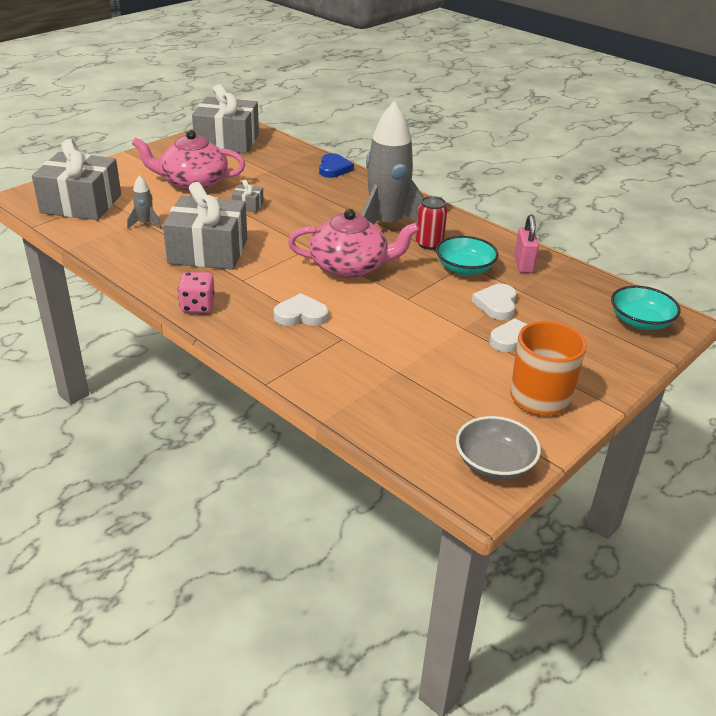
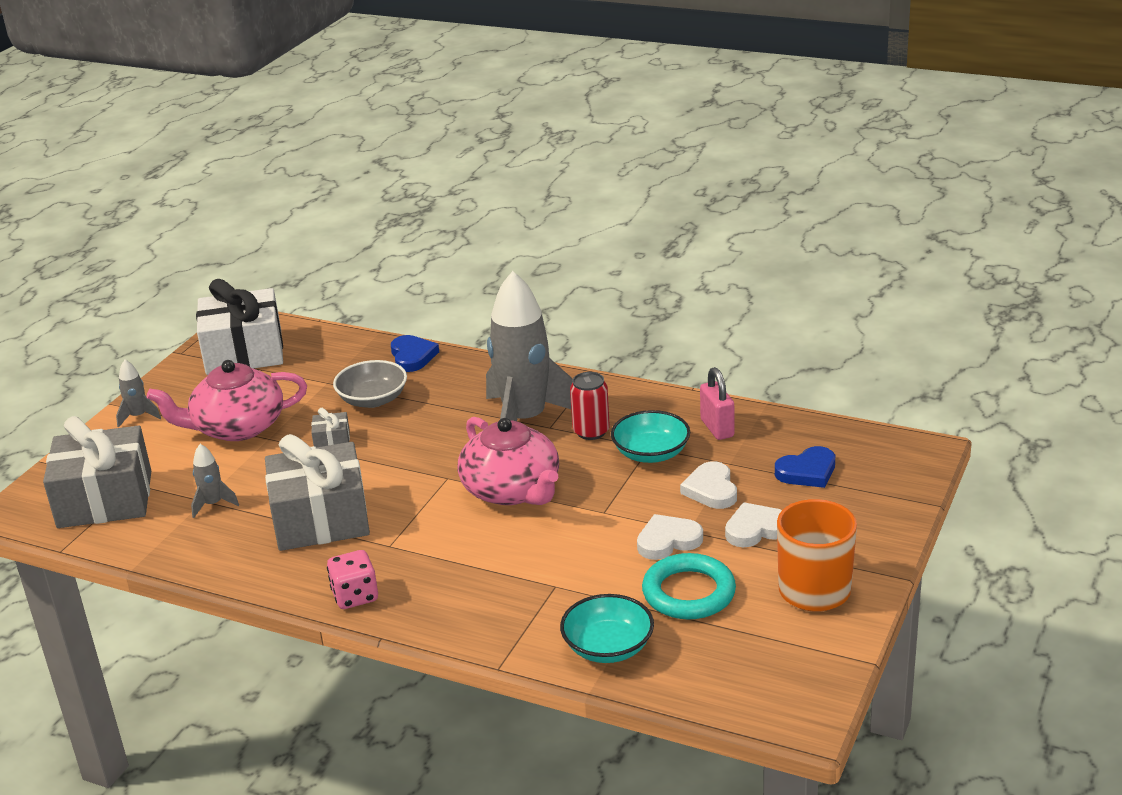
camera: 15 degrees left, 5 degrees down
(136, 162) = (138, 416): none -> grey rocket
(227, 141) = (244, 352): grey gift -> white gift
(301, 315) = (489, 570): white heart -> white heart (668, 541)
(350, 267) = (512, 490): pink teapot -> pink teapot turned 75 degrees clockwise
(439, 371) = (688, 592): none -> turquoise ring
(494, 463) = (802, 681): grey bowl -> grey bowl (373, 399)
(578, 311) = (807, 471): none -> blue heart
(640, 322) = (881, 465): turquoise bowl -> turquoise bowl (608, 647)

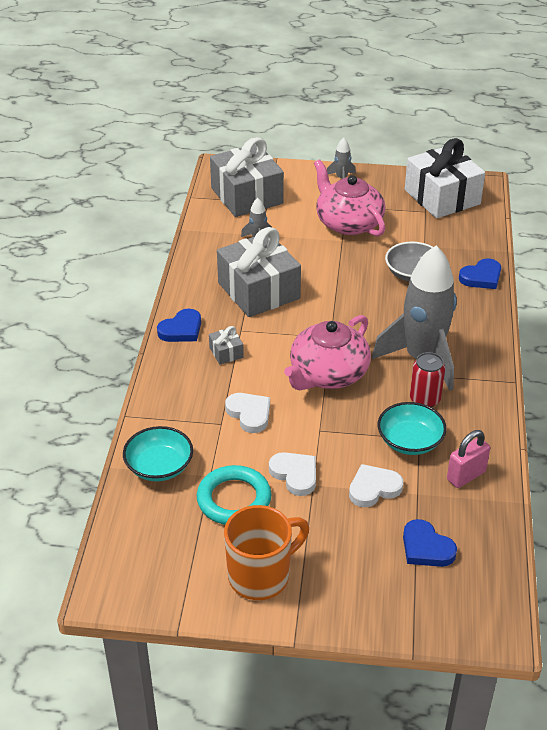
camera: 70 degrees right, 10 degrees up
(332, 440) = (351, 269): grey gift -> grey gift (226, 352)
(355, 596) = (181, 329): pink dice -> blue heart
(756, 529) = (329, 526): white heart -> white heart (249, 414)

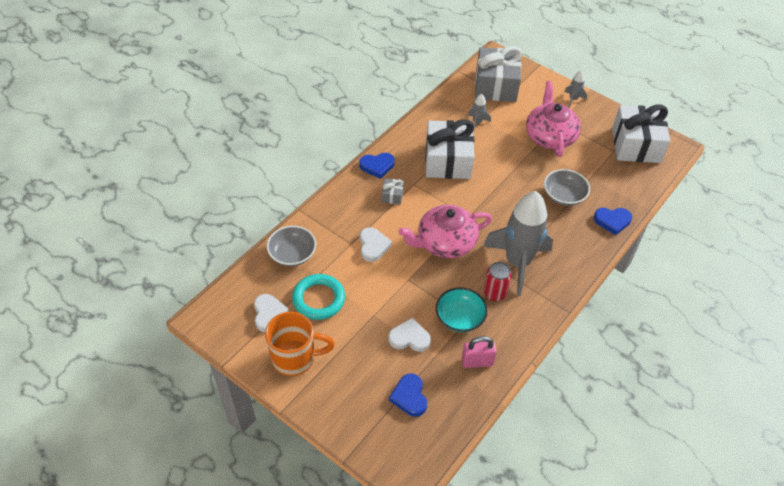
camera: 30 degrees right, 10 degrees up
(159, 466) = (292, 254): turquoise bowl -> grey bowl
(258, 291) = (448, 160): grey gift -> white gift
(295, 475) = (368, 302): white heart -> white heart (269, 314)

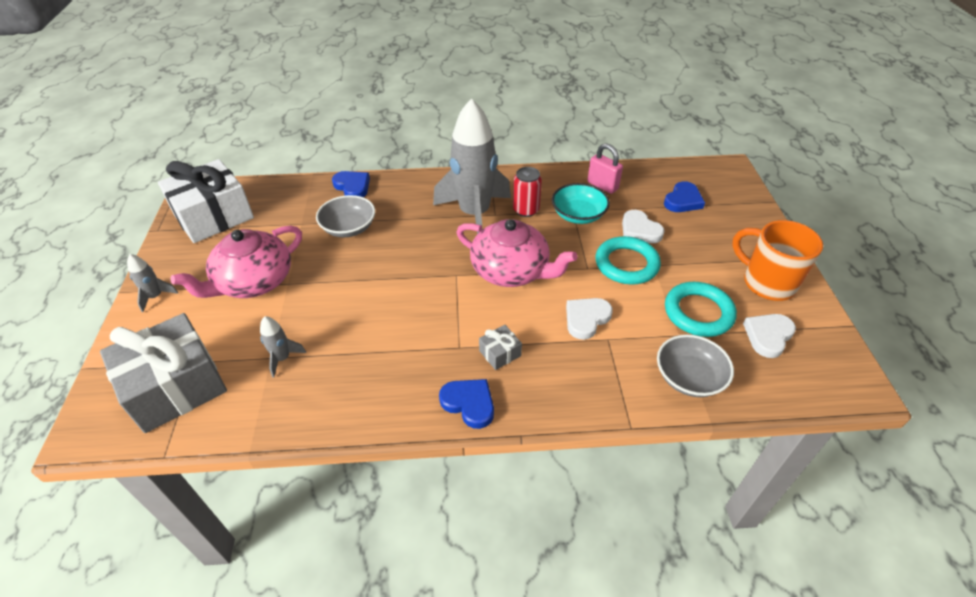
camera: 130 degrees left, 5 degrees down
(389, 301) = (626, 264): none -> turquoise ring
(448, 160) = (386, 342): white gift -> none

